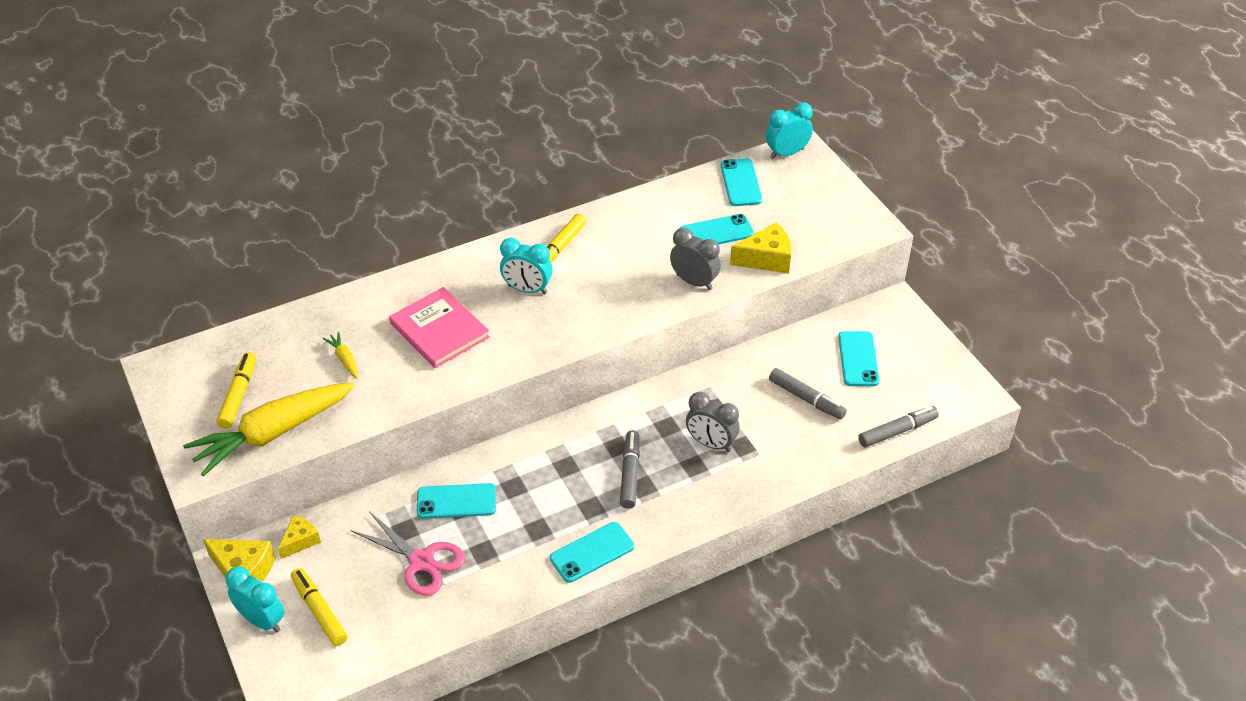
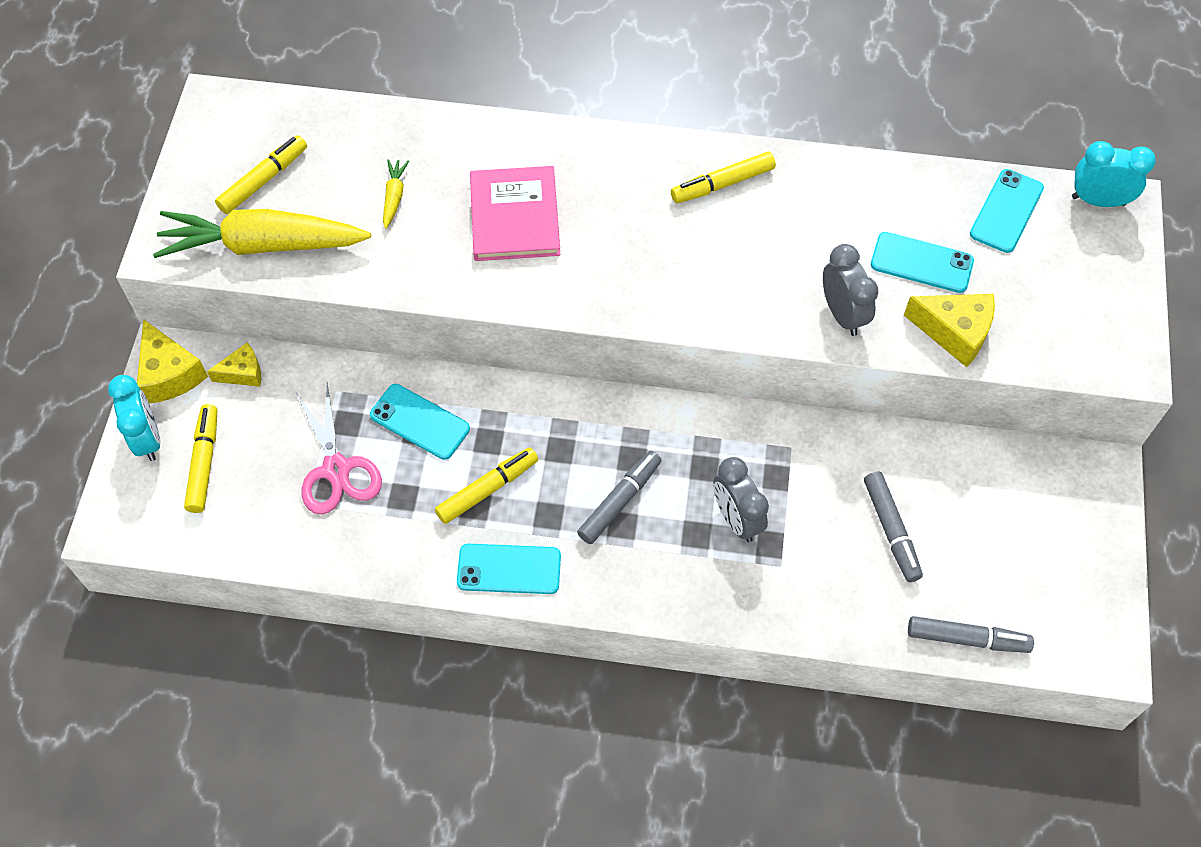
camera: 35 degrees right, 15 degrees up
(527, 289) = (646, 218): turquoise clock -> none
(537, 515) = (487, 489): none -> yellow marker
(858, 359) = (995, 516): turquoise phone -> none

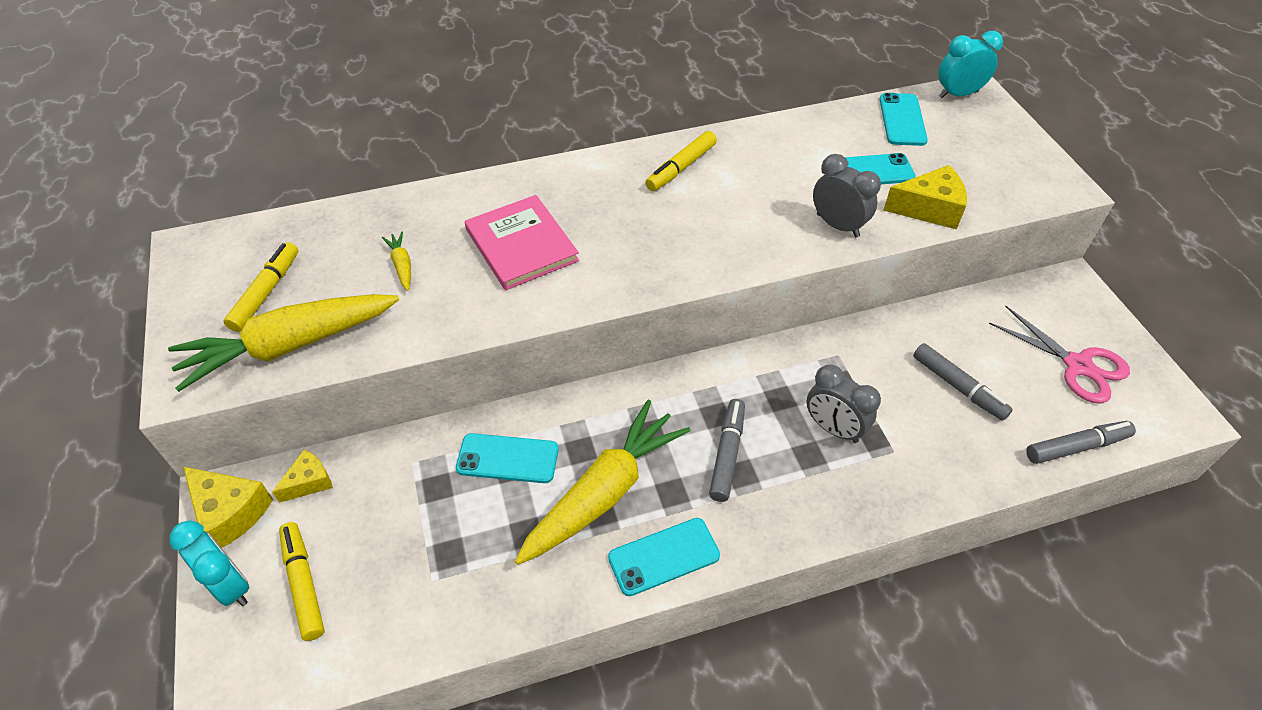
camera: 25 degrees left, 10 degrees down
(336, 469) = (447, 534): pink scissors -> pink scissors (1077, 365)
(487, 489) = (603, 492): yellow marker -> yellow carrot

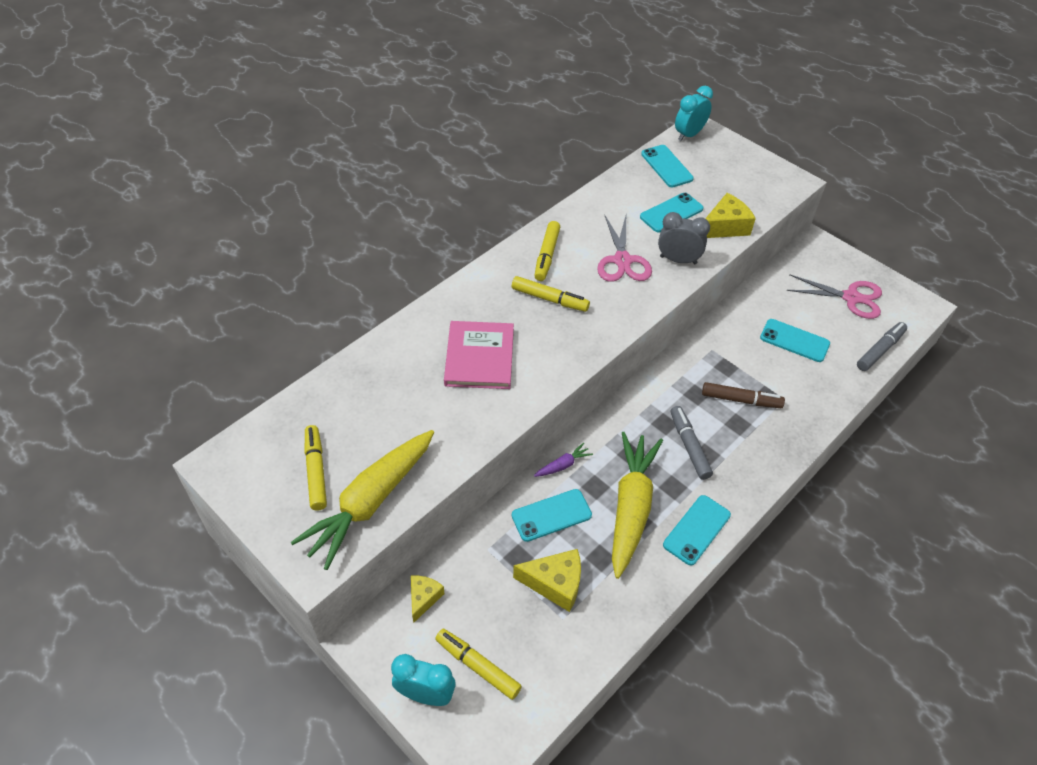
camera: 30 degrees left, 0 degrees up
(230, 512) = (382, 647): yellow cheese -> yellow cheese (555, 583)
(402, 265) = (404, 407): yellow carrot -> none
(521, 245) = (479, 357): pink book -> pink book turned 60 degrees clockwise
(562, 409) = (562, 465): none -> purple carrot
(648, 214) = (549, 299): none -> yellow marker
(767, 202) = (622, 260): none -> pink scissors
(833, 428) = (741, 400): grey clock -> brown marker
(958, 387) = (794, 340): grey marker -> turquoise phone

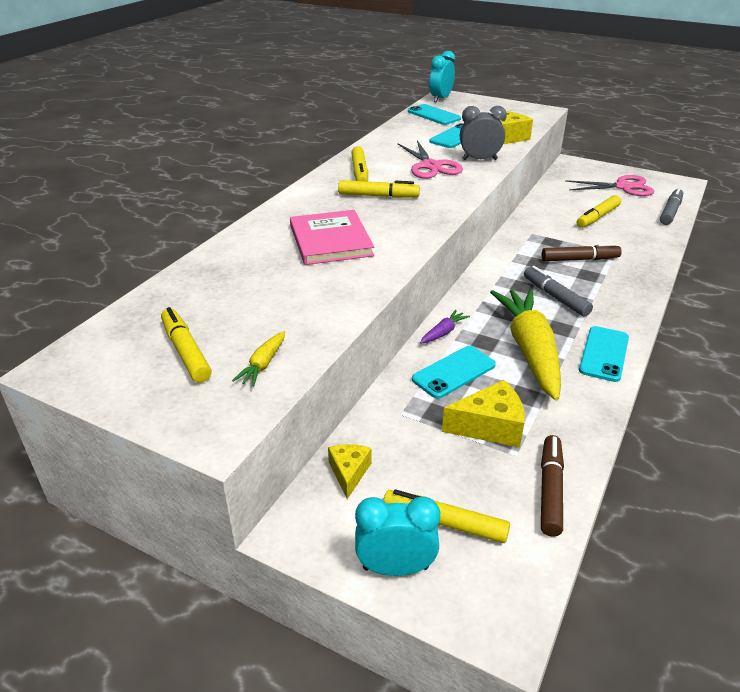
camera: 15 degrees left, 15 degrees down
(371, 502) = (263, 364): yellow carrot -> yellow carrot, size x0.40
(573, 661) = (550, 490): none -> brown marker
(794, 340) = (597, 217): turquoise phone -> yellow marker

